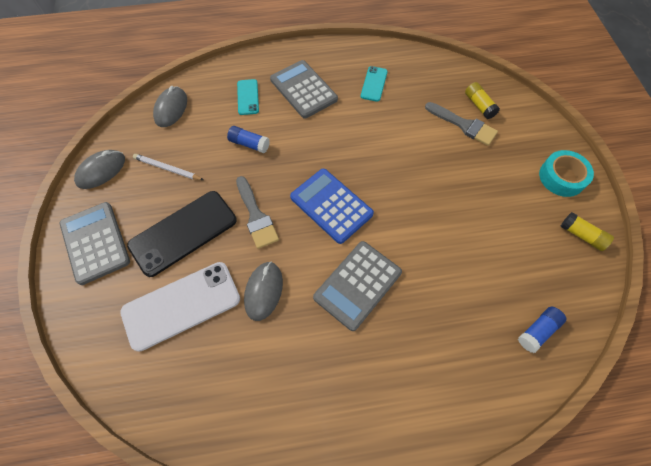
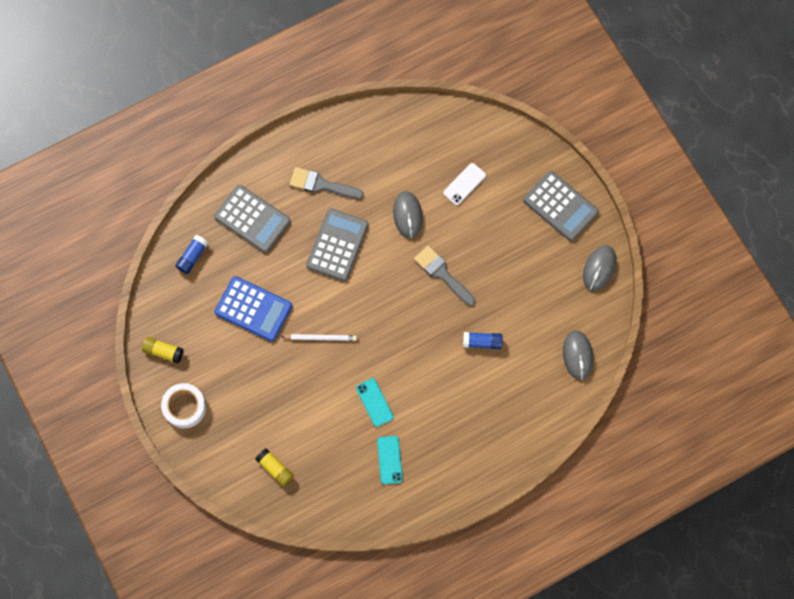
camera: 160 degrees right, 10 degrees up
(167, 168) = (542, 291): white pencil -> white pencil (320, 338)
(181, 305) = (464, 184): white phone -> white phone, size x0.51
(183, 233) = (494, 238): black phone -> none
(248, 97) = (510, 396): turquoise phone -> turquoise phone (374, 402)
(303, 89) = (458, 426): grey calculator -> grey calculator (252, 219)
(331, 205) = (382, 306): blue calculator -> blue calculator (253, 309)
(463, 125) = (286, 437): grey brush -> grey brush (322, 185)
(562, 177) = (184, 407): turquoise tape -> white tape

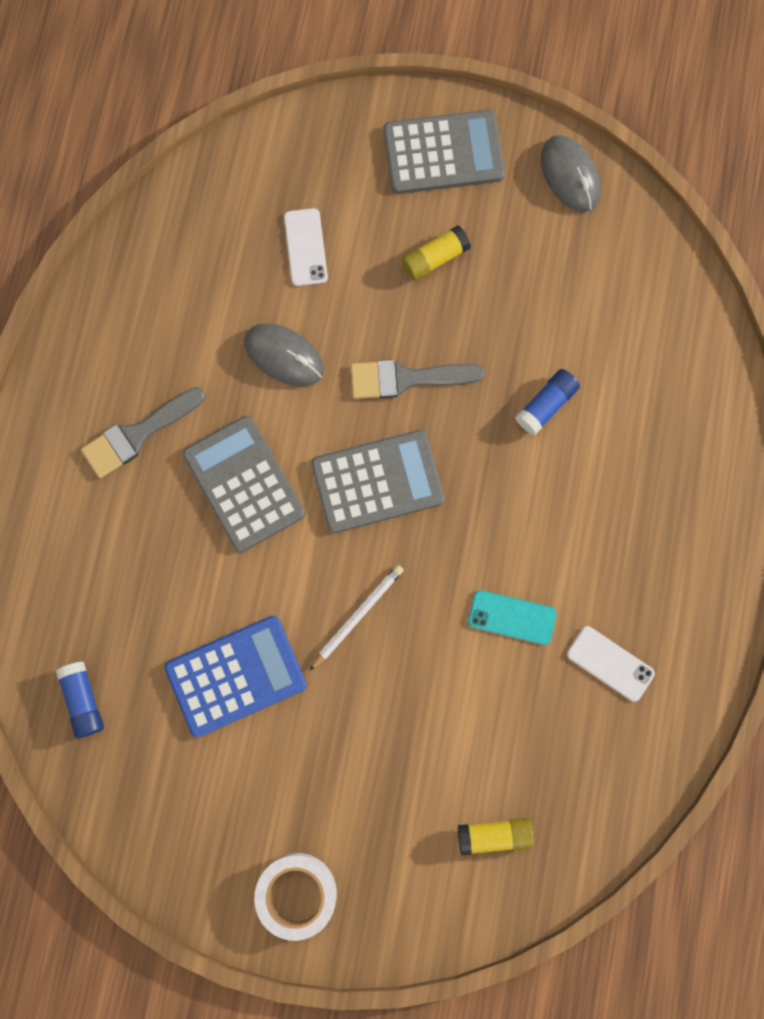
camera: 50 degrees left, 5 degrees up
(163, 351) = (188, 858): yellow glue stick -> yellow glue stick (435, 258)
(252, 219) = (103, 570): grey calculator -> grey calculator (377, 482)
(389, 460) = (610, 663): turquoise phone -> white phone
(577, 355) = (665, 299): grey mouse -> none

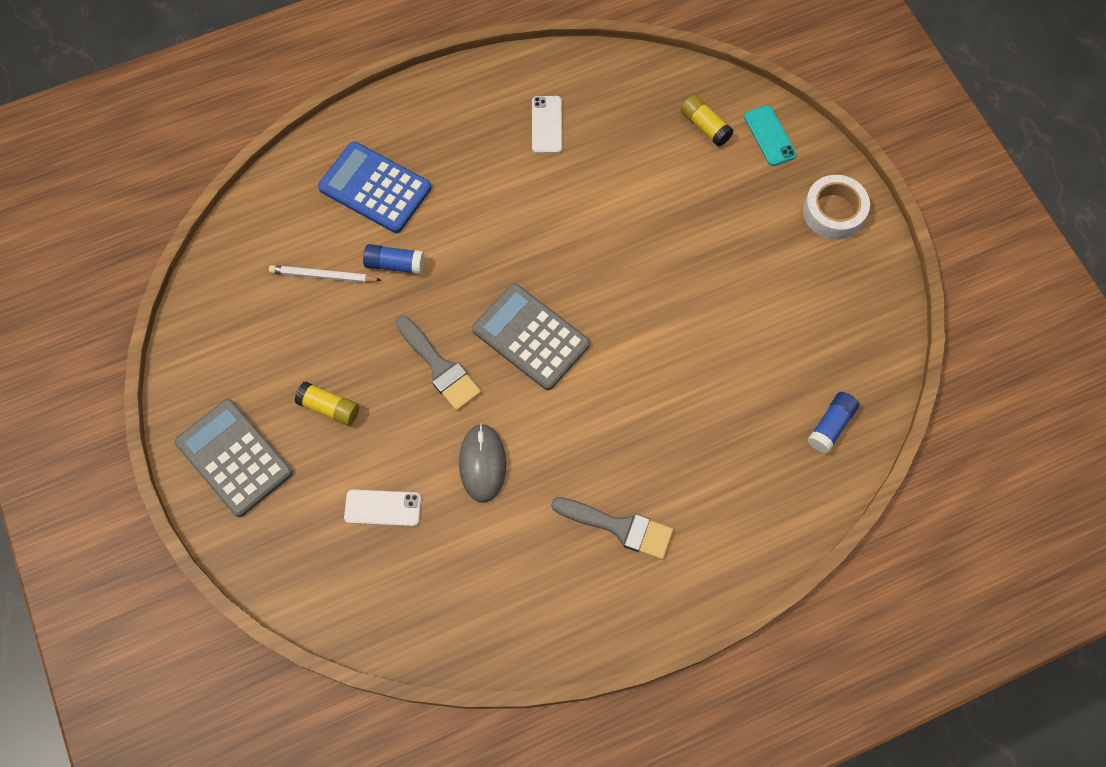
camera: 125 degrees left, 10 degrees down
(236, 676) = (734, 338): blue calculator -> blue calculator (375, 188)
(244, 484) = (599, 425): grey calculator -> none
(306, 247) = (383, 508): white phone -> white phone turned 45 degrees clockwise
(357, 616) = (633, 289): white pencil -> white pencil (323, 276)
(511, 617) = (561, 197): turquoise phone -> turquoise phone (770, 136)
(570, 175) = (197, 355): grey mouse -> none

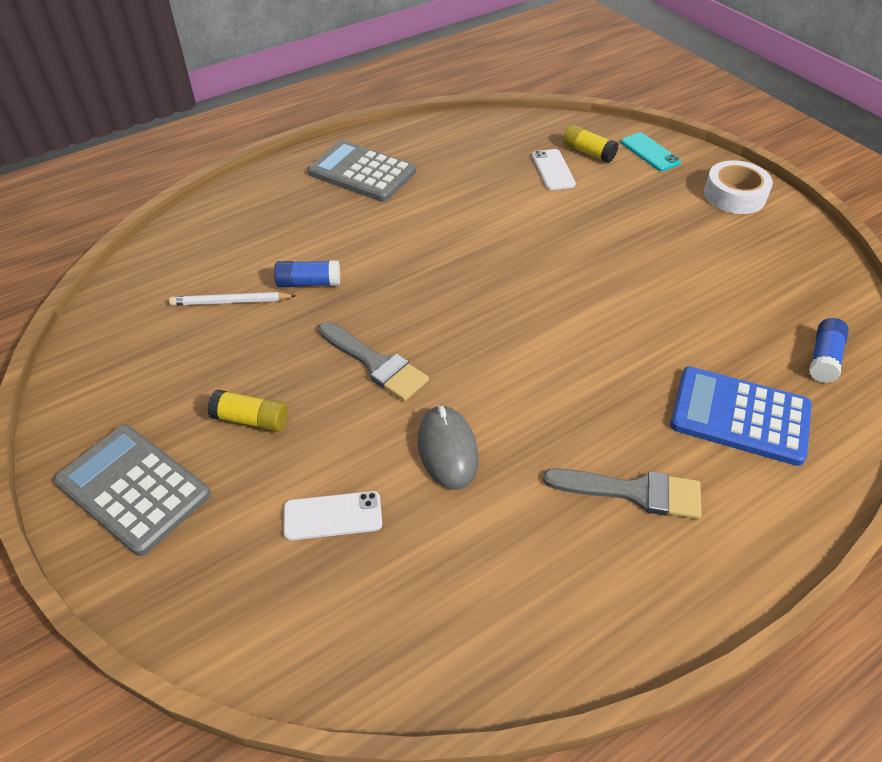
camera: 10 degrees left, 20 degrees down
(375, 188) = (278, 227): blue calculator -> blue calculator (740, 416)
(531, 337) = (471, 324): grey calculator -> grey calculator (362, 172)
(546, 125) = (440, 166): white phone -> white phone (553, 170)

